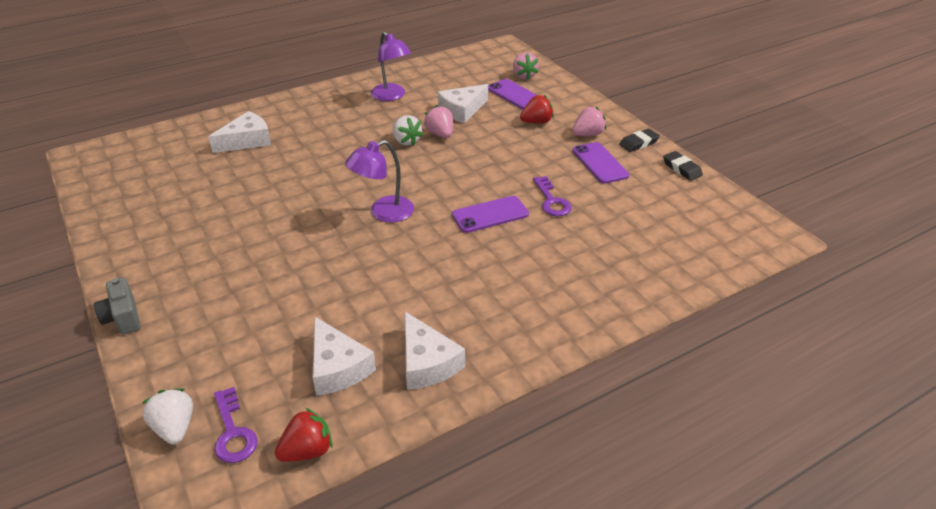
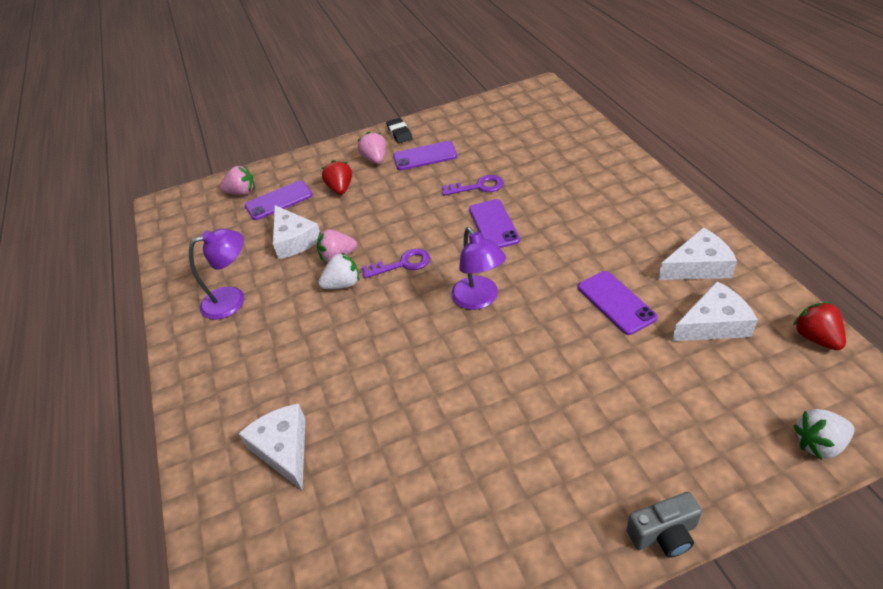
camera: 75 degrees left, 5 degrees up
(233, 432) = (811, 394): purple key -> purple key (402, 264)
(374, 297) = (616, 302): none -> purple phone
(681, 169) = (445, 116): black eraser -> none

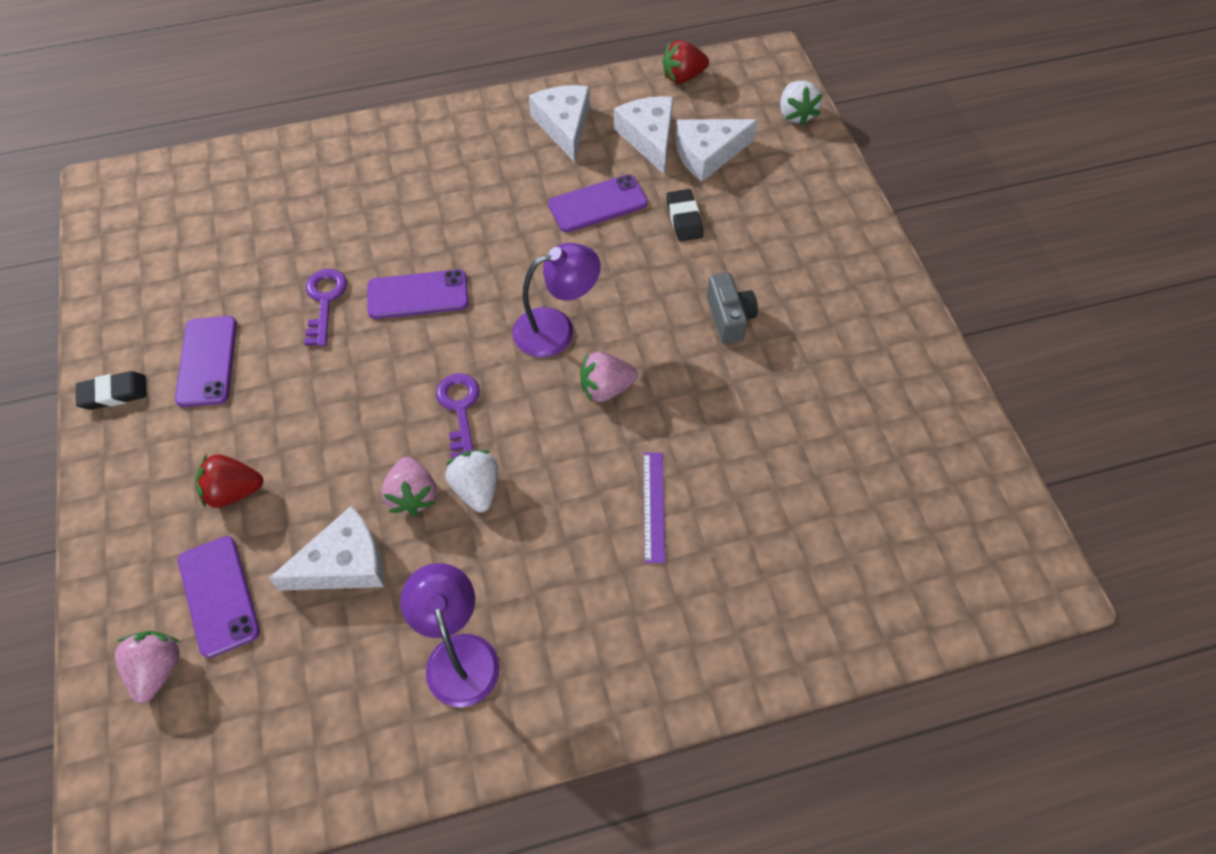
camera: 90 degrees left, 15 degrees up
(284, 449) = (751, 558): white cheese -> white cheese (708, 154)
(329, 380) = (653, 506): none -> purple ruler
(375, 159) = (174, 434): pink strawberry -> pink strawberry (606, 388)
(622, 363) = (684, 218): none -> black eraser
(663, 534) = (873, 234): grey camera -> grey camera (729, 318)

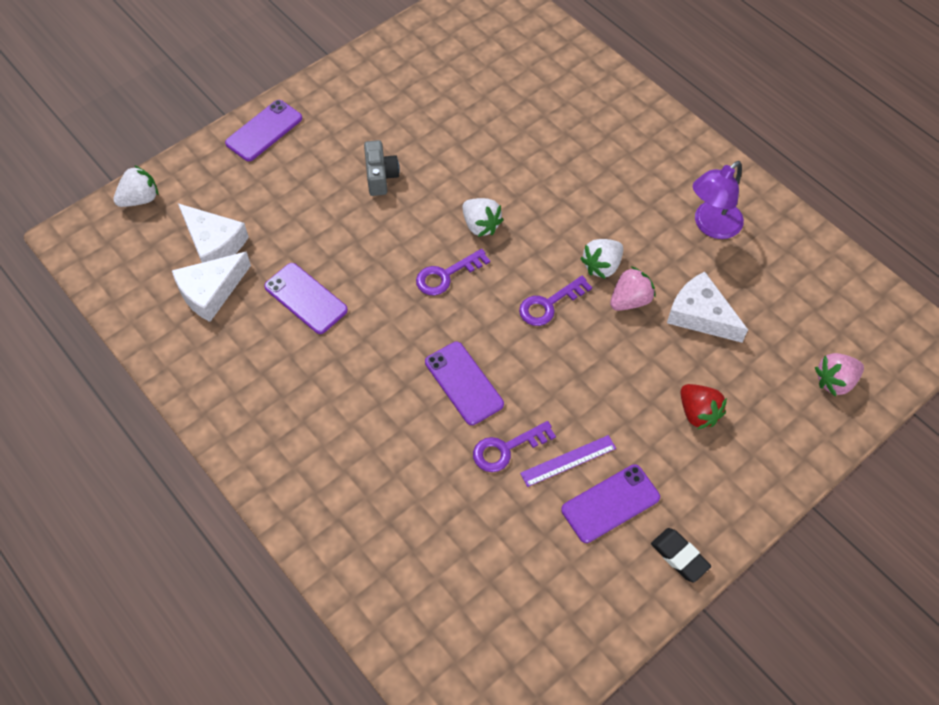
camera: 115 degrees left, 0 degrees up
(219, 595) = (769, 375): purple phone -> purple phone (264, 131)
(556, 329) = (446, 275): purple lamp -> purple key
(564, 126) = (221, 361): white cheese -> none
(606, 388) = (480, 225): pink strawberry -> white strawberry
(653, 506) = (554, 168): purple ruler -> purple ruler (568, 461)
(683, 77) = (119, 294): red strawberry -> none
(684, 218) = (295, 235): black eraser -> none
(729, 318) = (380, 176): grey camera -> grey camera turned 120 degrees clockwise

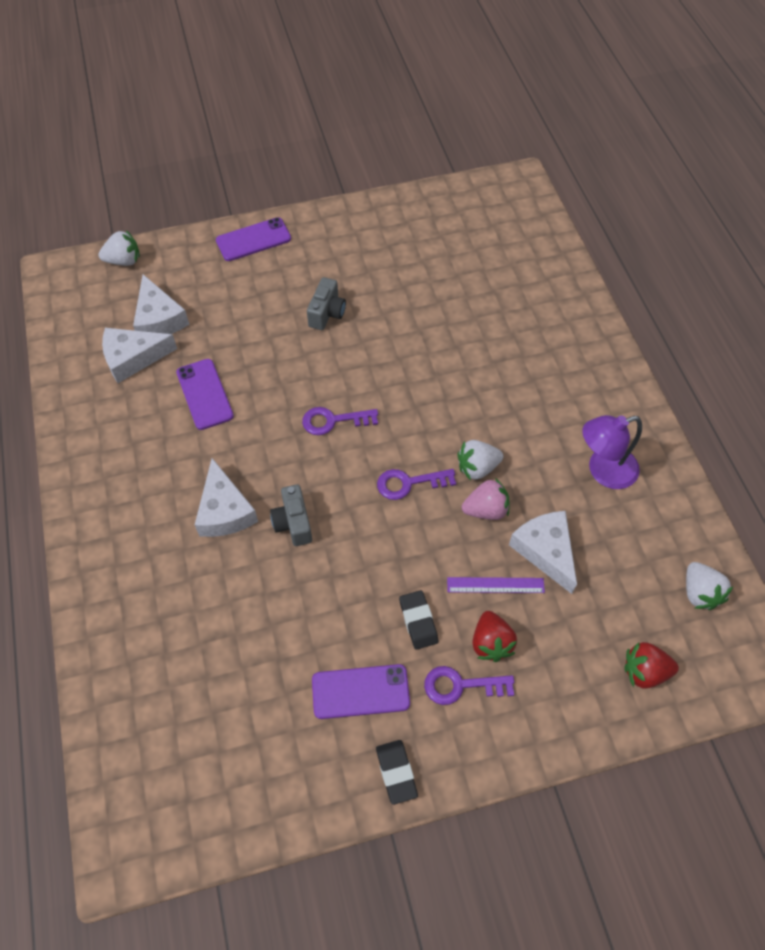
camera: 25 degrees right, 0 degrees up
(392, 399) = (225, 511): none -> white cheese
(464, 383) = (293, 523): purple phone -> grey camera
(480, 225) = (388, 388): white strawberry -> white strawberry (699, 593)
(506, 449) = (296, 598): purple key -> purple key (460, 685)
(568, 461) = (345, 634): purple ruler -> purple ruler (495, 585)
(626, 422) = (418, 621): none -> black eraser
(835, 381) = (644, 671): pink strawberry -> red strawberry

